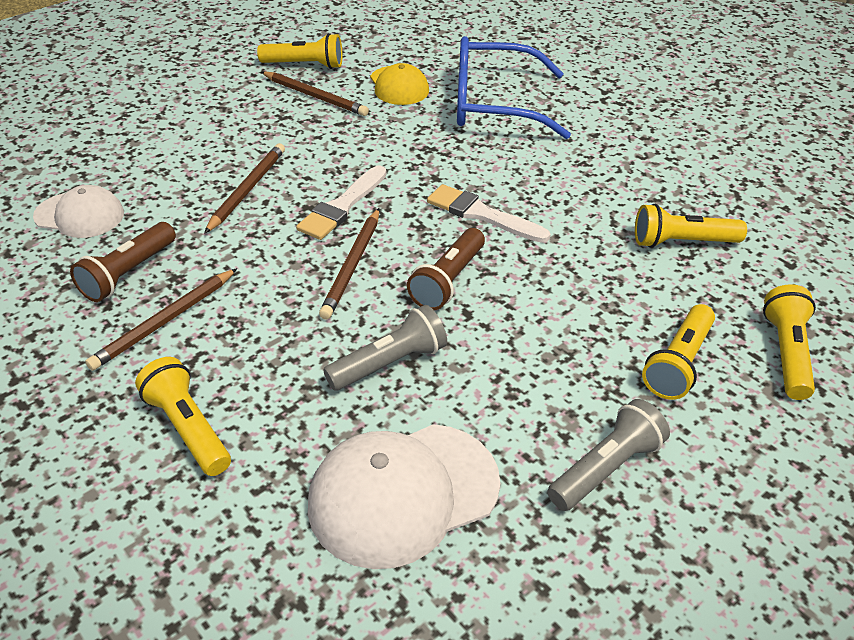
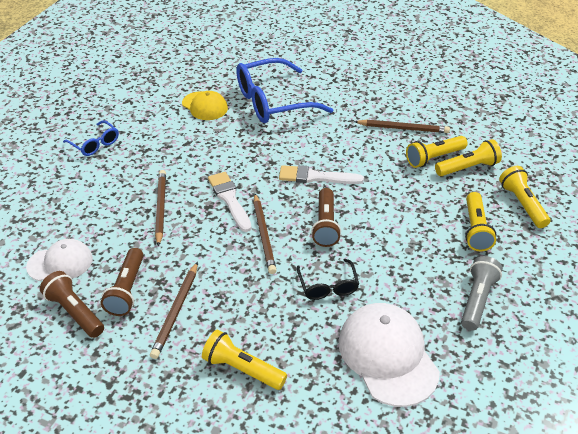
camera: 25 degrees left, 0 degrees up
(48, 278) = (75, 312): none -> brown flashlight
(229, 93) = (95, 144): none -> blue glasses
(304, 65) = (131, 108): yellow flashlight -> yellow flashlight (467, 168)
(315, 96) = (155, 129): brown pencil -> brown pencil (403, 128)
(342, 206) = (229, 199): white brush -> white brush turned 150 degrees clockwise
(389, 363) = (328, 286): grey flashlight -> black glasses
(403, 494) = (387, 355): white cap -> white cap turned 120 degrees clockwise

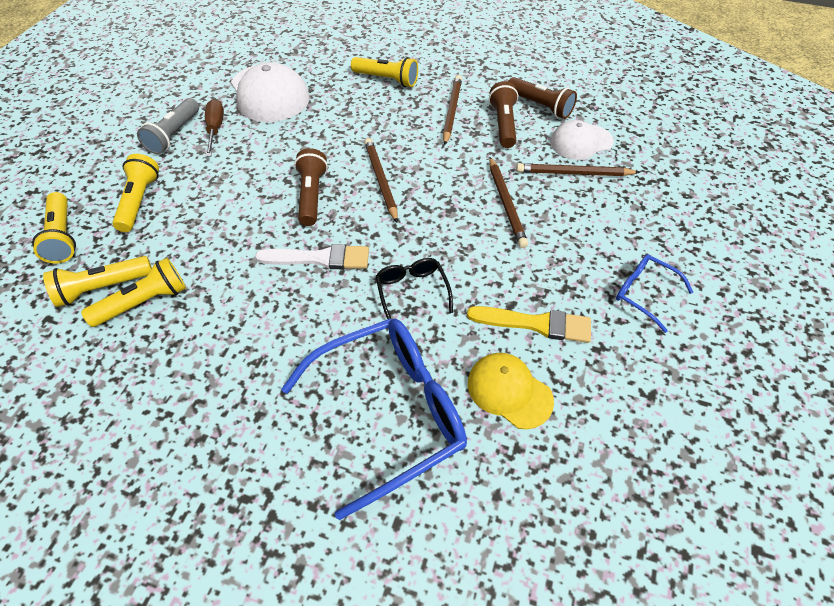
camera: 175 degrees right, 10 degrees up
(175, 133) = (535, 324): none -> yellow brush
(229, 199) = (427, 220): white brush -> none
(328, 286) = (314, 137): black glasses -> black glasses (412, 291)
(403, 128) = (170, 361): brown pencil -> brown pencil (574, 173)
(435, 304) = (215, 129): none -> brown screwdriver

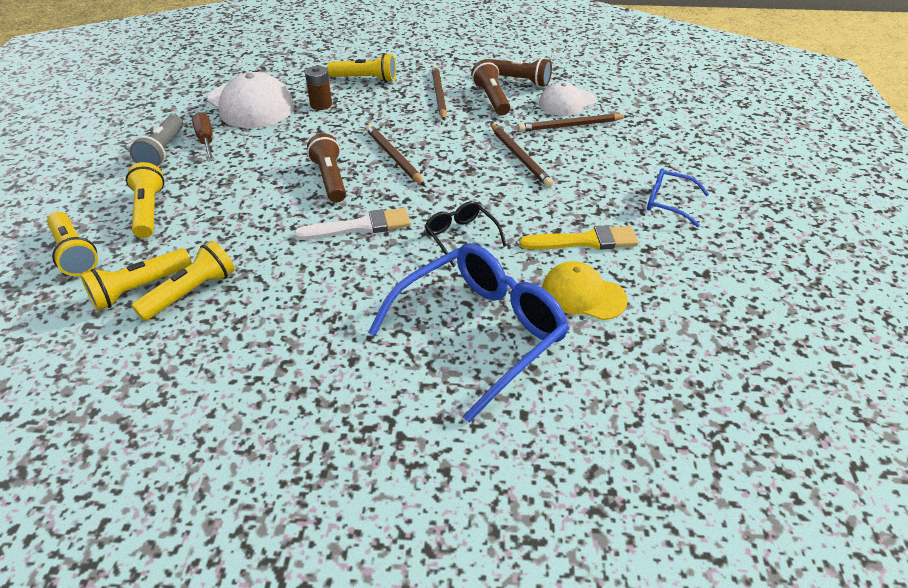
camera: 15 degrees left, 10 degrees down
(334, 104) = (321, 105): none -> brown battery

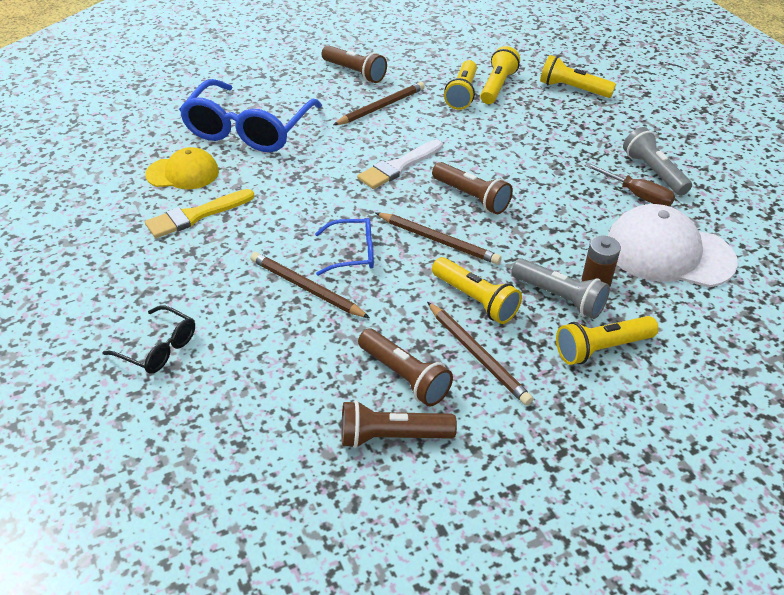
camera: 150 degrees right, 0 degrees up
(149, 211) = (574, 126): yellow flashlight -> yellow flashlight (475, 300)
(271, 386) = (354, 72): none -> brown flashlight
(355, 104) = (559, 298): none -> grey flashlight
(461, 237) = (307, 185): black glasses -> black glasses (158, 348)
(567, 102) = (295, 412): white cap -> none
(570, 126) = (269, 363): brown pencil -> brown pencil (381, 107)
(668, 203) = (120, 284): blue glasses -> blue glasses (353, 253)

